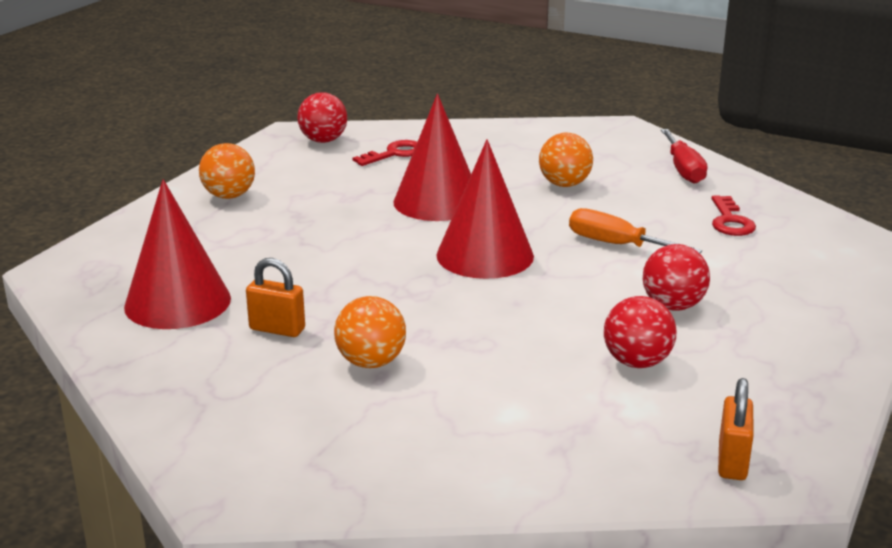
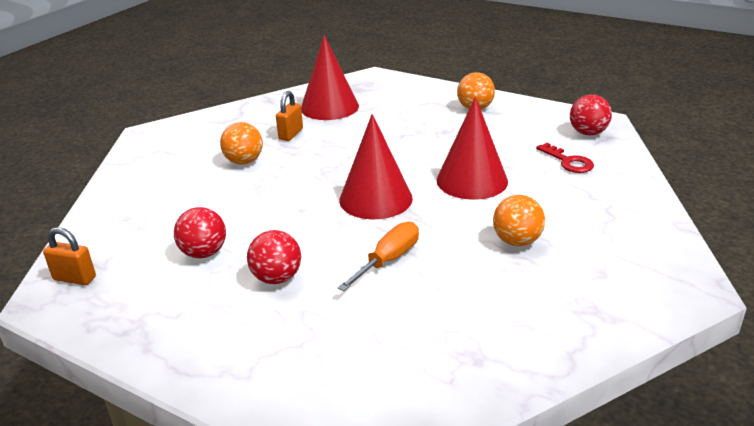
camera: 95 degrees right, 5 degrees up
(683, 170) = (571, 320): red screwdriver -> none
(730, 221) = (436, 335): red key -> none

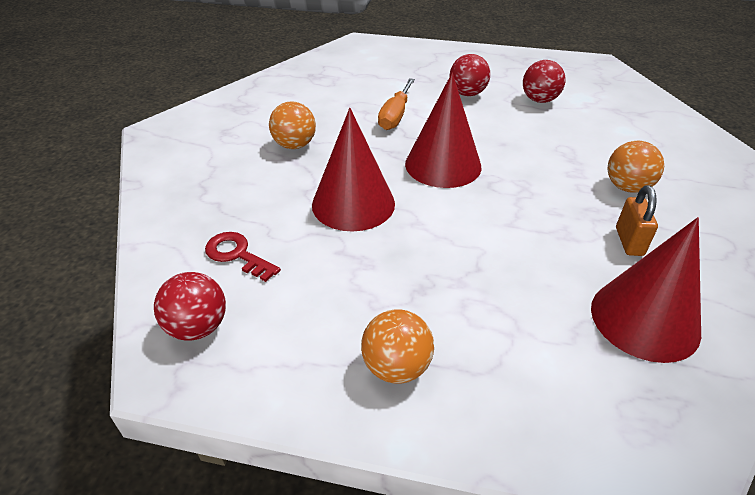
camera: 160 degrees right, 10 degrees up
(75, 278) = (602, 74): orange padlock -> none

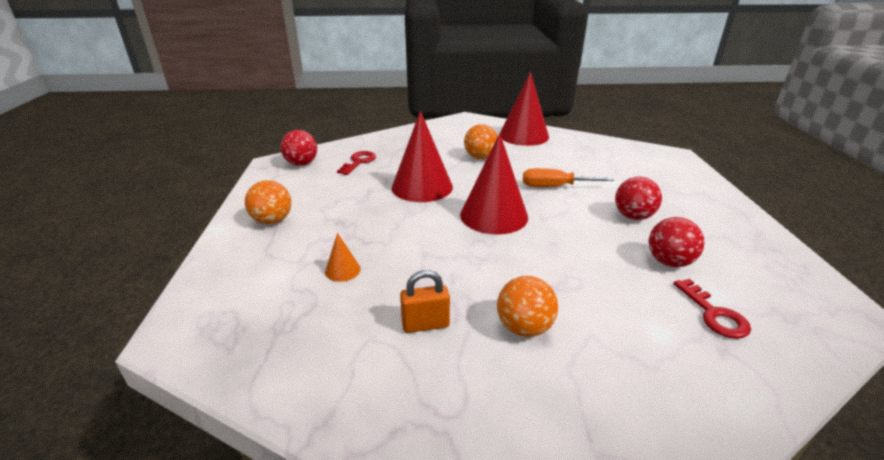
camera: 75 degrees right, 10 degrees down
(537, 293) = (342, 270): none -> orange cone
(604, 104) = (714, 314): none -> red key
(644, 319) = (319, 329): red cone -> red cone (524, 135)

